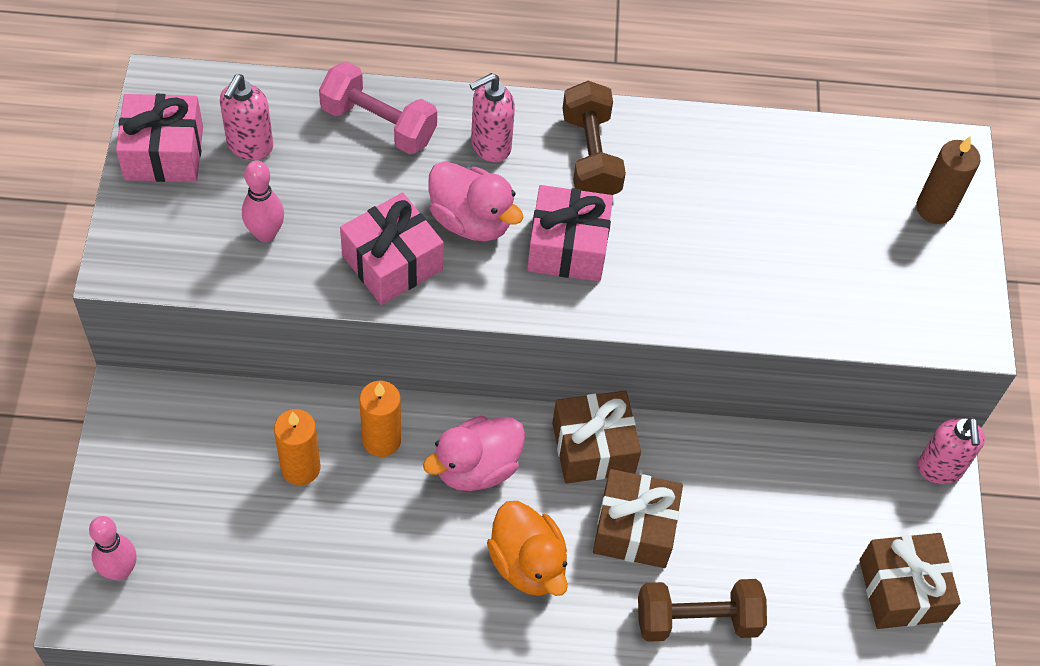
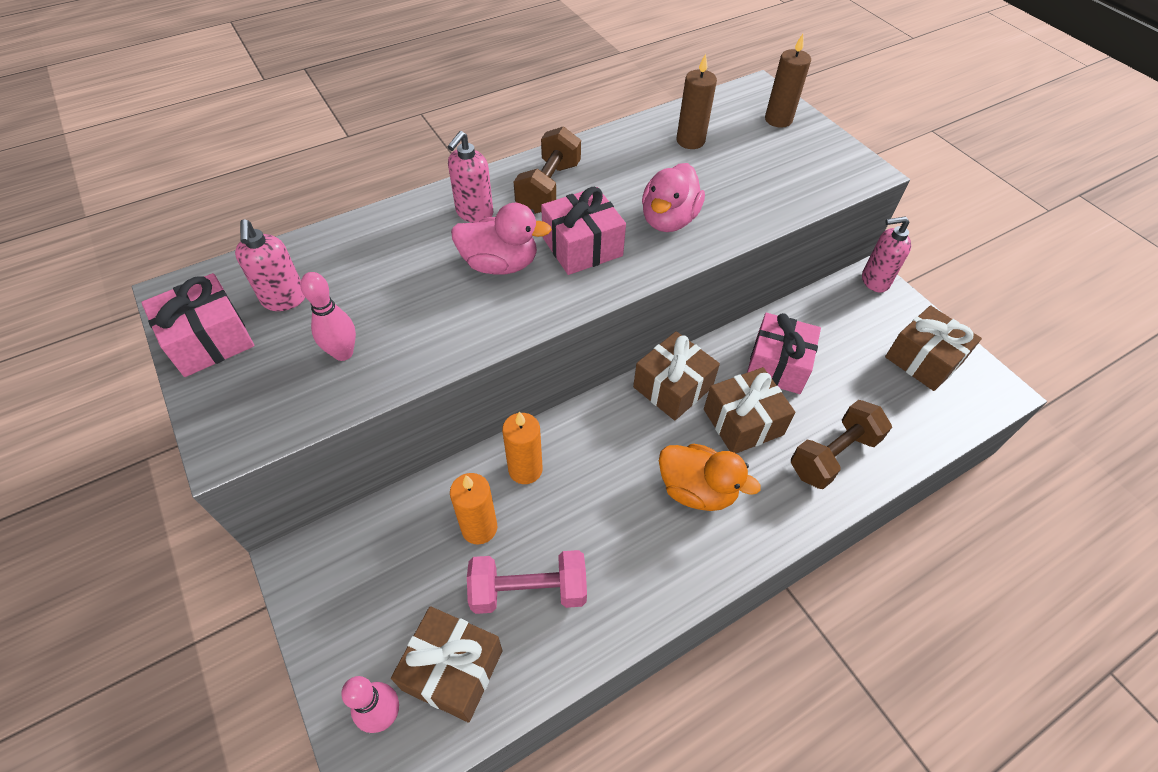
camera: 30 degrees left, 5 degrees down
(195, 573) = (452, 670): none -> brown gift
(378, 124) = (379, 238): pink dumbbell -> pink dumbbell (528, 590)
(392, 262) = (463, 320): pink gift -> pink gift (777, 365)
(476, 467) = (607, 447): pink duck -> pink duck (668, 220)
(590, 156) = (548, 188): brown dumbbell -> brown dumbbell turned 60 degrees clockwise
(800, 181) = (690, 141): none -> brown candle
(939, 469) = (874, 281): pink soap dispenser -> pink soap dispenser turned 120 degrees clockwise

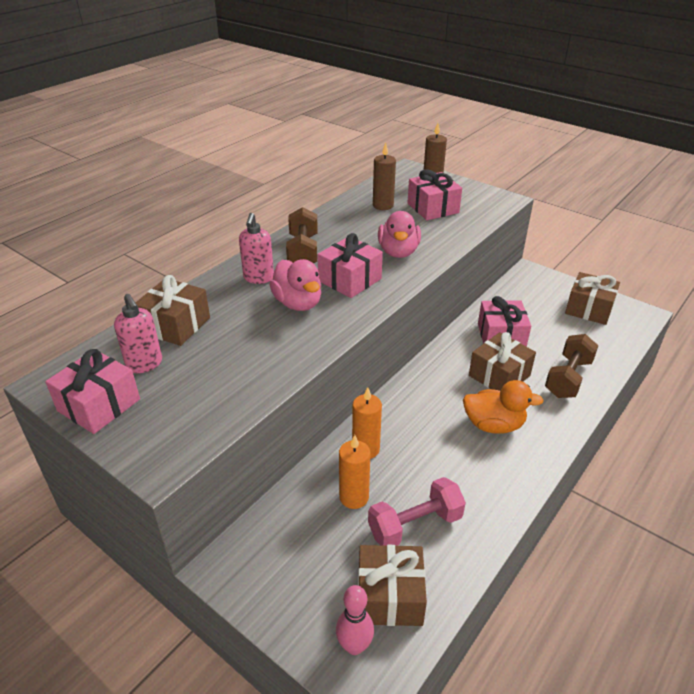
camera: 20 degrees left, 15 degrees down
(343, 353) = (215, 385): pink bowling pin -> none
(500, 264) = (298, 303): pink duck -> pink duck turned 75 degrees clockwise
(672, 387) = (439, 368): brown gift -> brown gift (175, 325)
(755, 161) = (433, 208): none -> pink gift
(874, 281) = (532, 273): pink soap dispenser -> none

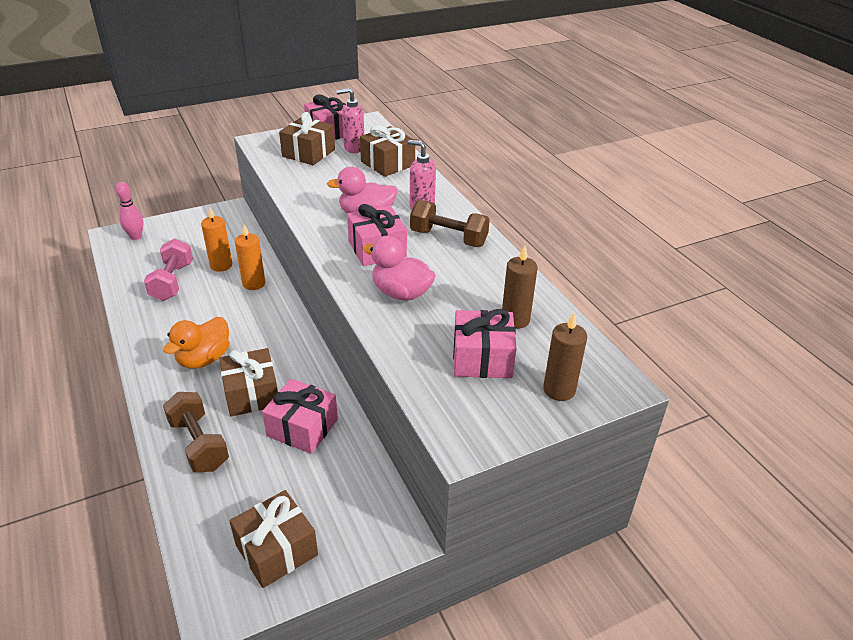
camera: 115 degrees right, 0 degrees up
(390, 596) = (144, 256): brown gift -> brown gift (308, 153)

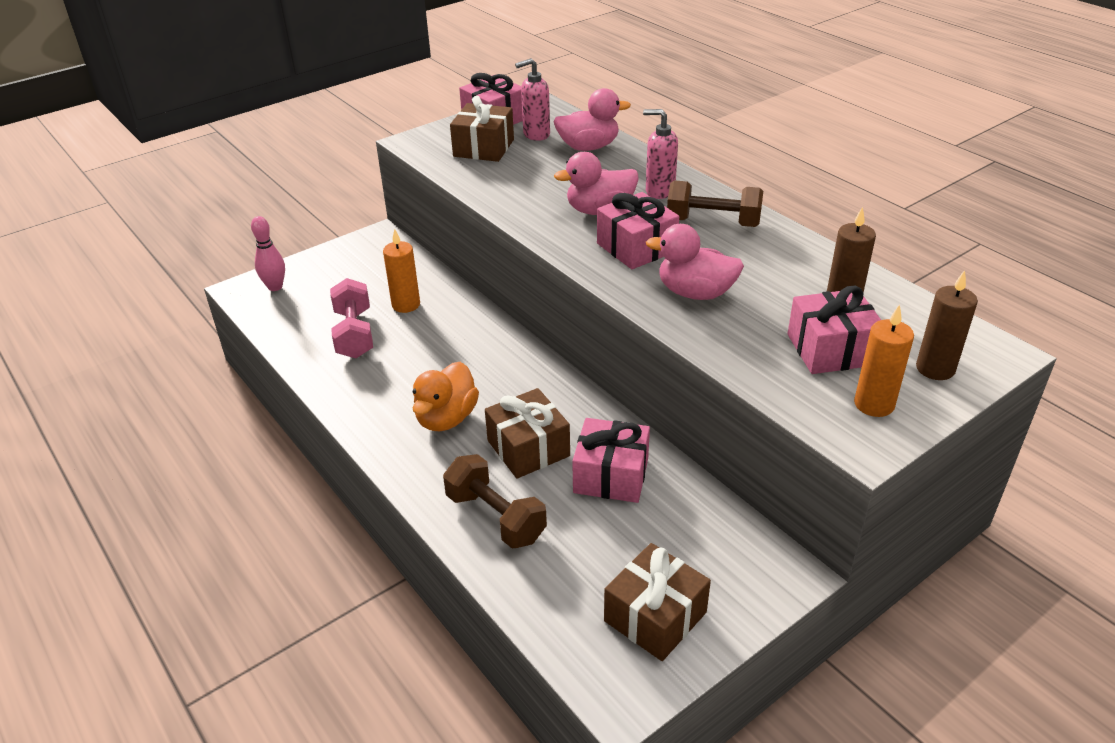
camera: 10 degrees left, 0 degrees up
(254, 284) = (459, 320): orange candle -> orange candle (874, 404)
(388, 163) = (588, 147): brown gift -> pink duck

